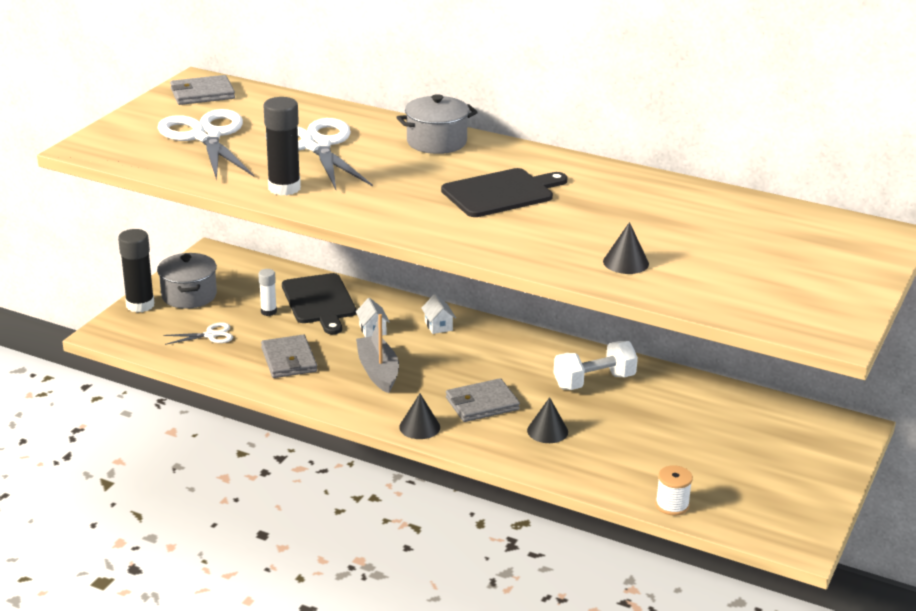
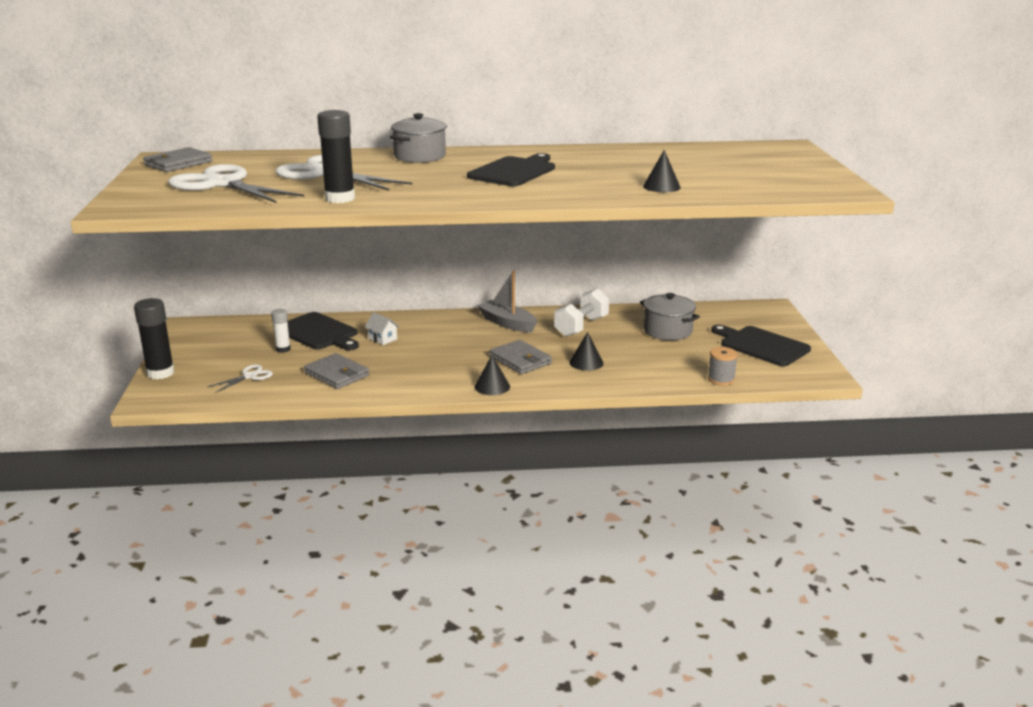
camera: 30 degrees left, 5 degrees down
(189, 295) = (199, 356): grey pot -> grey pot (667, 331)
(378, 372) = (418, 362): grey boat -> grey boat (507, 323)
(438, 326) = (430, 324): white house -> none
(482, 404) = (520, 360): grey wallet -> grey wallet turned 75 degrees counterclockwise
(672, 505) = (721, 379): white spool -> grey spool
(775, 477) = (761, 345): none -> black cutting board

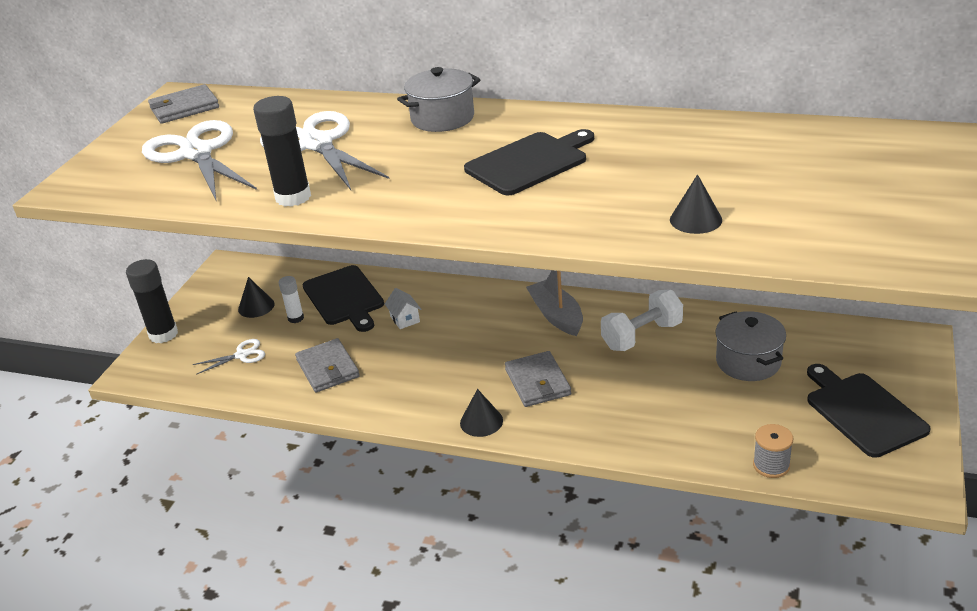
camera: 25 degrees right, 10 degrees up
(586, 362) = (613, 401): black cone -> black cone (256, 306)

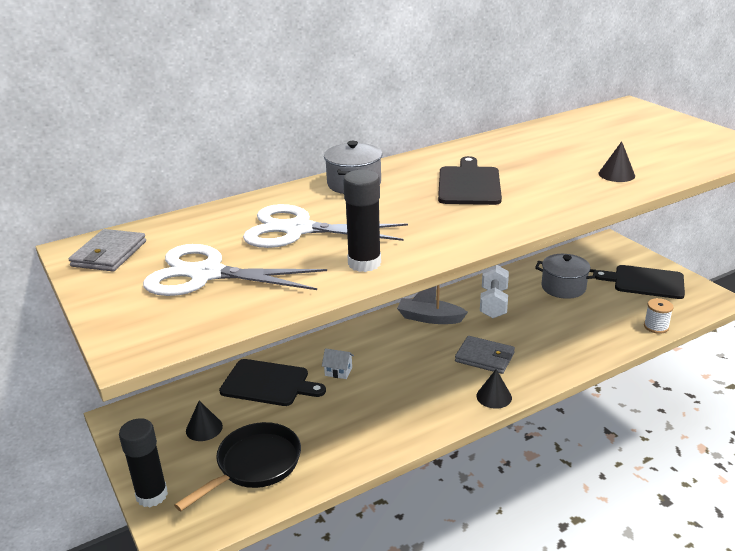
camera: 50 degrees left, 5 degrees down
(241, 355) = (255, 465): white scissors -> black pan
(296, 318) = (254, 416): white glue stick -> none
(327, 368) = (340, 431): grey wallet -> none
(771, 465) = (656, 327): grey spool -> white spool

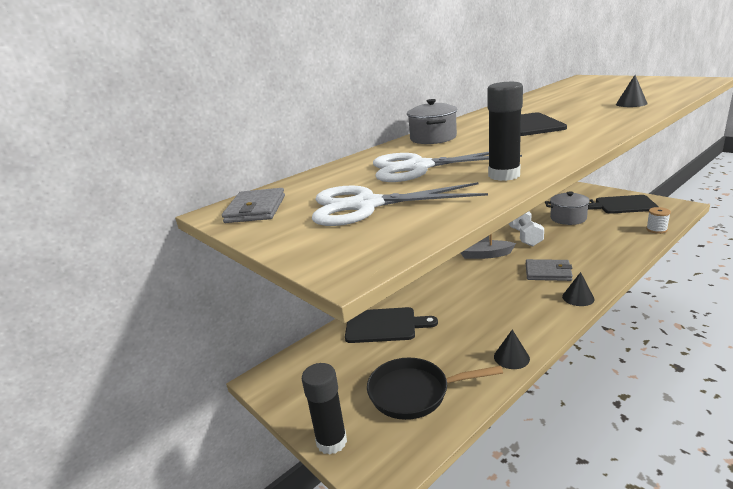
camera: 10 degrees left, 5 degrees down
(204, 428) = (348, 372): black cone -> black cone (511, 357)
(255, 465) = (414, 393): black pan -> black pan turned 120 degrees counterclockwise
(338, 371) = (438, 305): white house -> none

